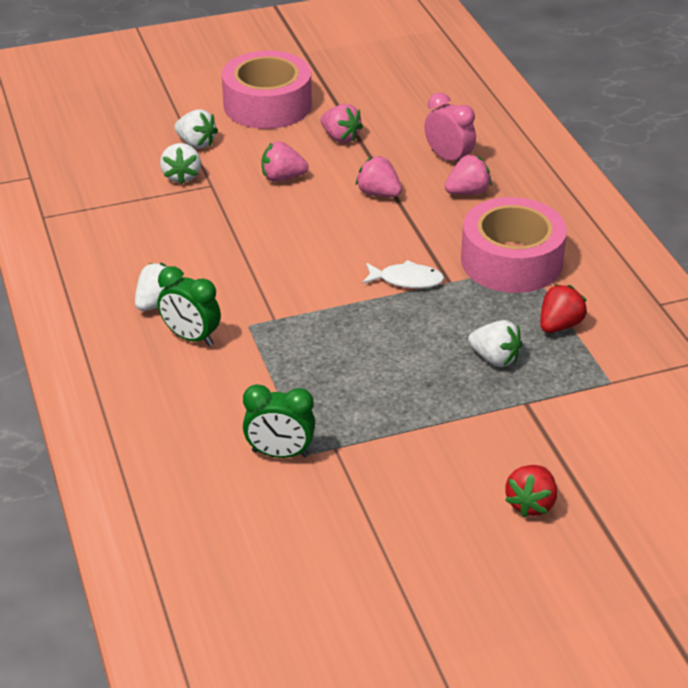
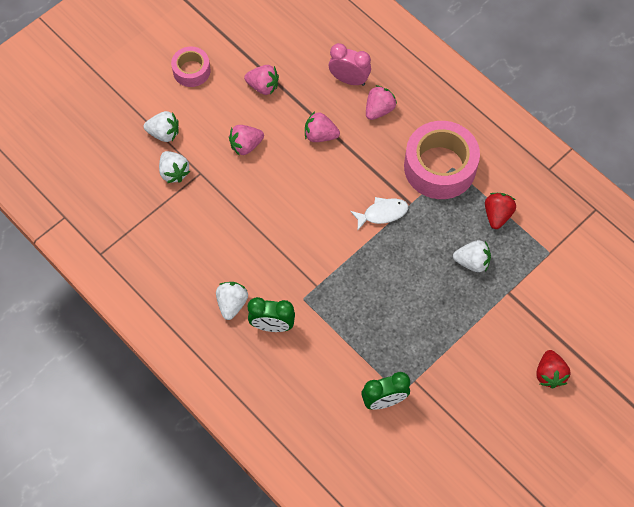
camera: 25 degrees left, 25 degrees up
(267, 105) = (191, 71): pink tape -> pink tape, size x0.54

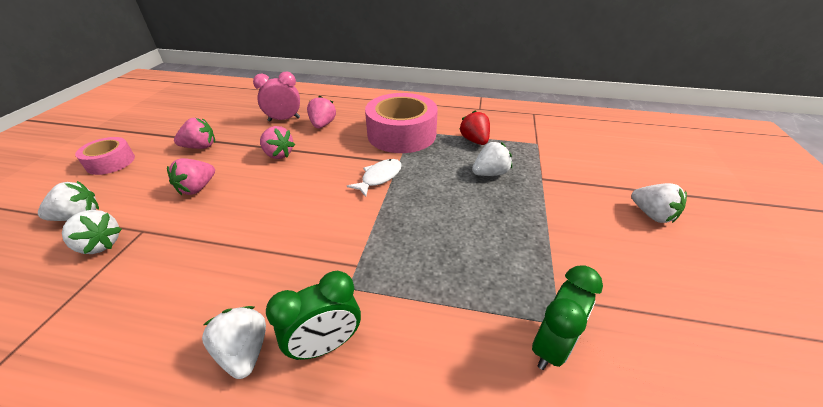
camera: 35 degrees left, 25 degrees down
(320, 135) = (278, 154): pink strawberry -> pink strawberry turned 120 degrees counterclockwise
(549, 374) = (652, 215): red strawberry -> white strawberry

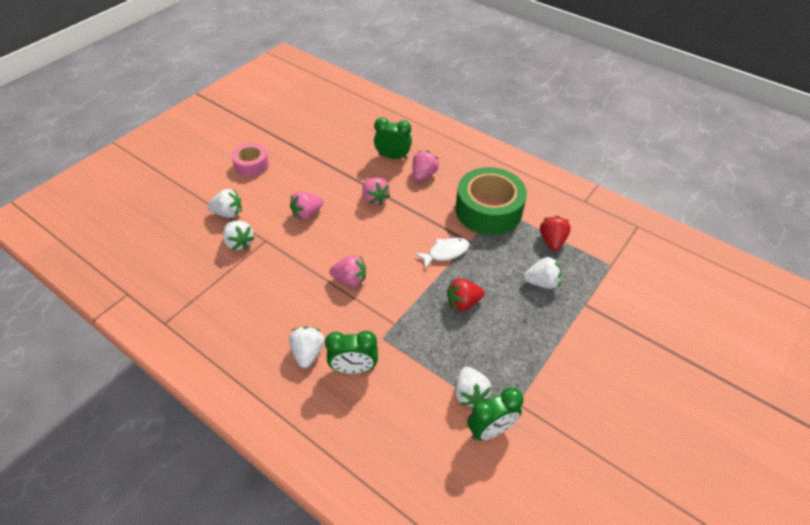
camera: 25 degrees right, 10 degrees up
(200, 147) = (317, 169): pink strawberry -> pink strawberry (350, 280)
(284, 119) = (393, 157): pink clock -> green clock
(401, 134) = (488, 210): pink tape -> green tape
(425, 216) = (463, 303): none -> red strawberry
(652, 215) = (654, 375): white strawberry -> white strawberry (470, 394)

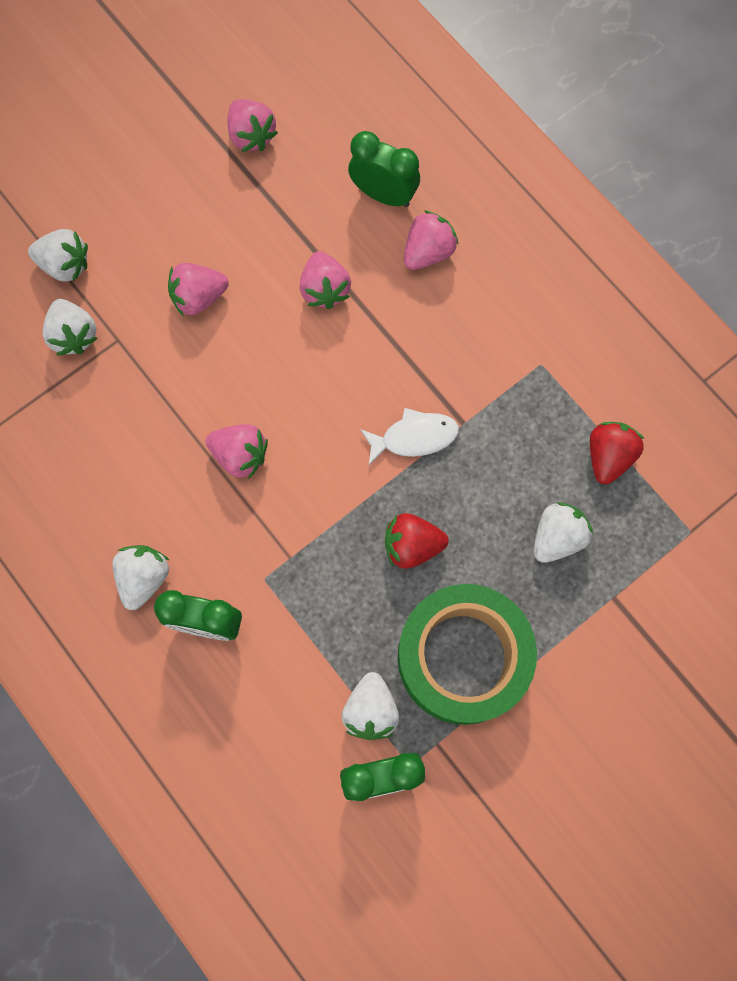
camera: 15 degrees right, 25 degrees up
(252, 165) = (123, 158): pink tape -> none
(317, 146) = (251, 136): none -> pink strawberry
(488, 210) = (520, 362): green tape -> green tape (463, 657)
(541, 282) = (557, 537): white strawberry -> white strawberry turned 60 degrees counterclockwise

